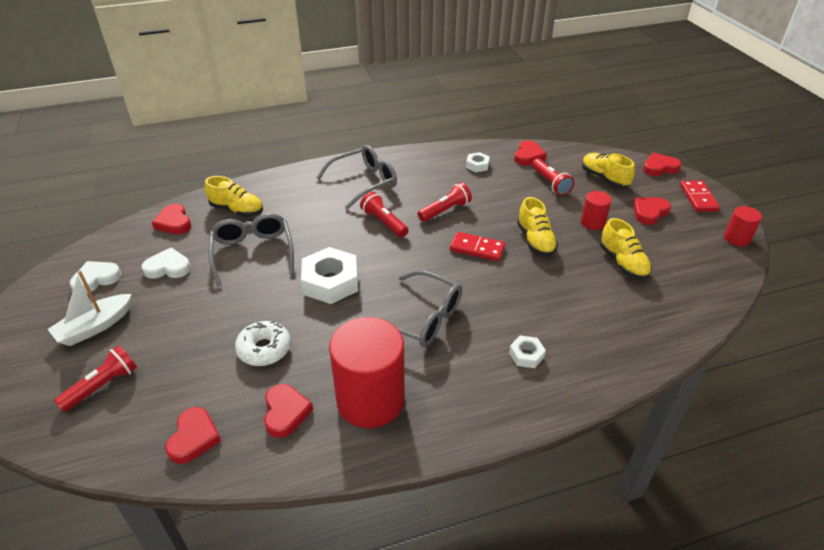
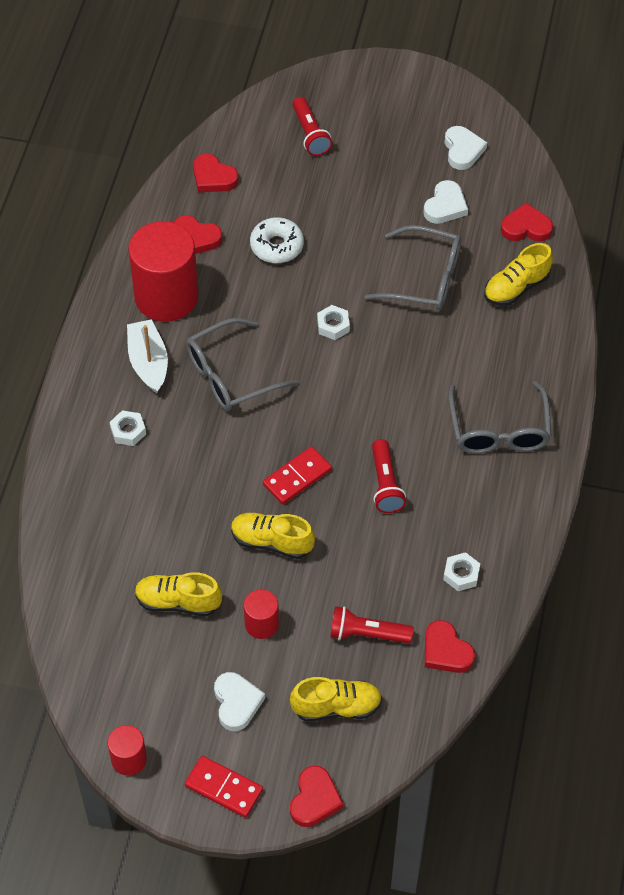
camera: 120 degrees right, 15 degrees up
(95, 327) = (390, 140): white boat -> white boat (148, 362)
(330, 282) = (333, 325): white nut -> white nut, size x0.50
(384, 222) = (402, 413): red flashlight -> none
(649, 212) = (236, 703): red heart -> white heart

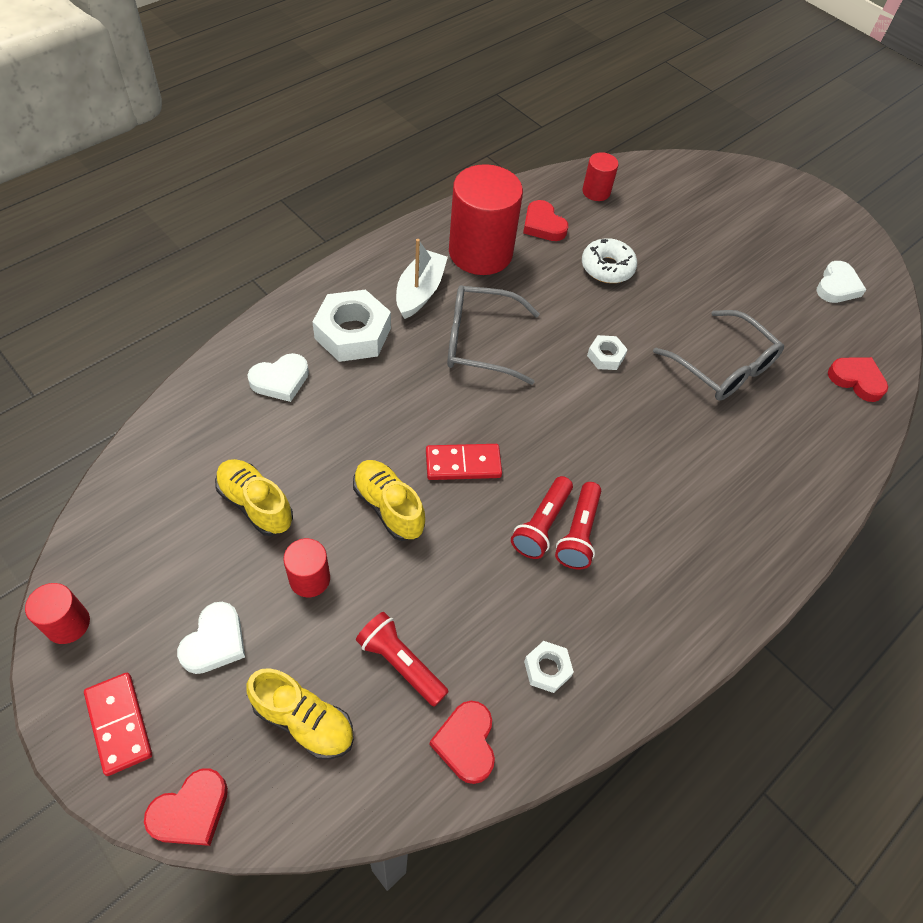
camera: 30 degrees right, 0 degrees up
(128, 431) = (353, 333): white nut -> white nut, size x1.99
(213, 177) = (596, 192): red heart -> red cylinder
(310, 134) = (704, 204): red flashlight -> red flashlight (578, 533)
(445, 206) = (788, 320): white heart -> white heart (280, 380)
(499, 430) = (697, 546): grey glasses -> none
(516, 287) = (810, 426): yellow shoe -> none

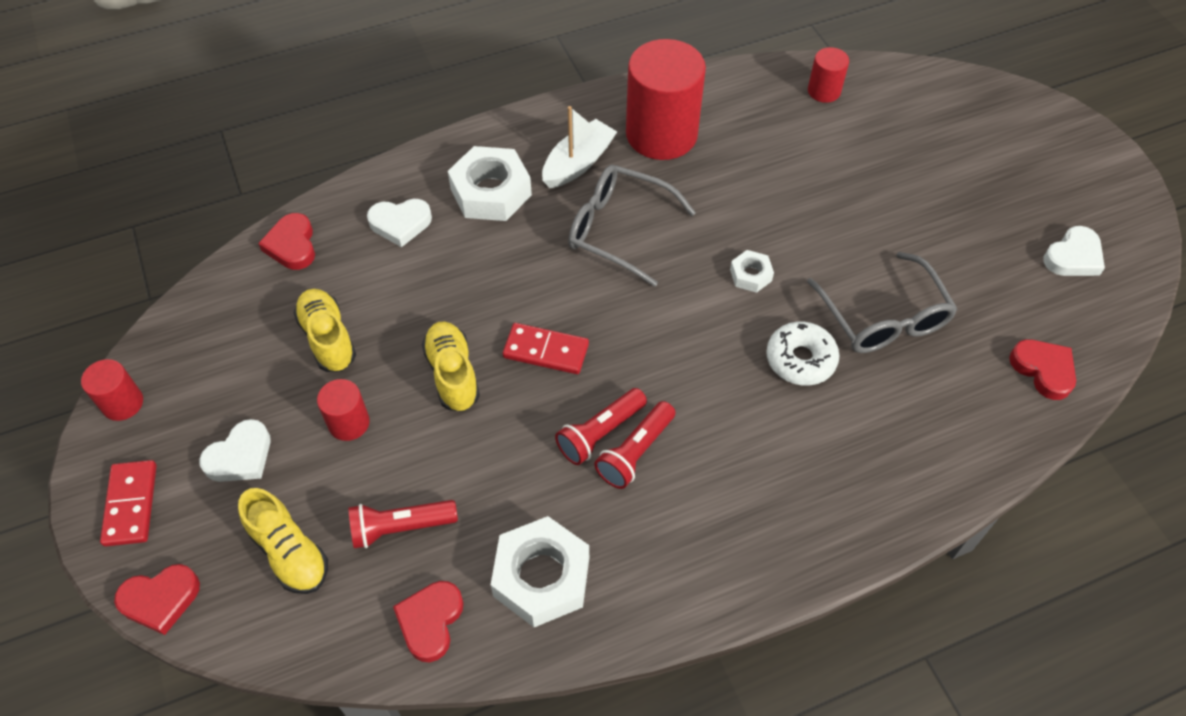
camera: 25 degrees right, 0 degrees up
(401, 663) = (400, 527): red flashlight -> red flashlight turned 75 degrees counterclockwise
(543, 225) = (745, 117): red heart -> red heart (292, 245)
(547, 669) = (541, 577): white nut -> white nut, size x1.99
(607, 268) = (797, 178): white donut -> white donut (800, 359)

